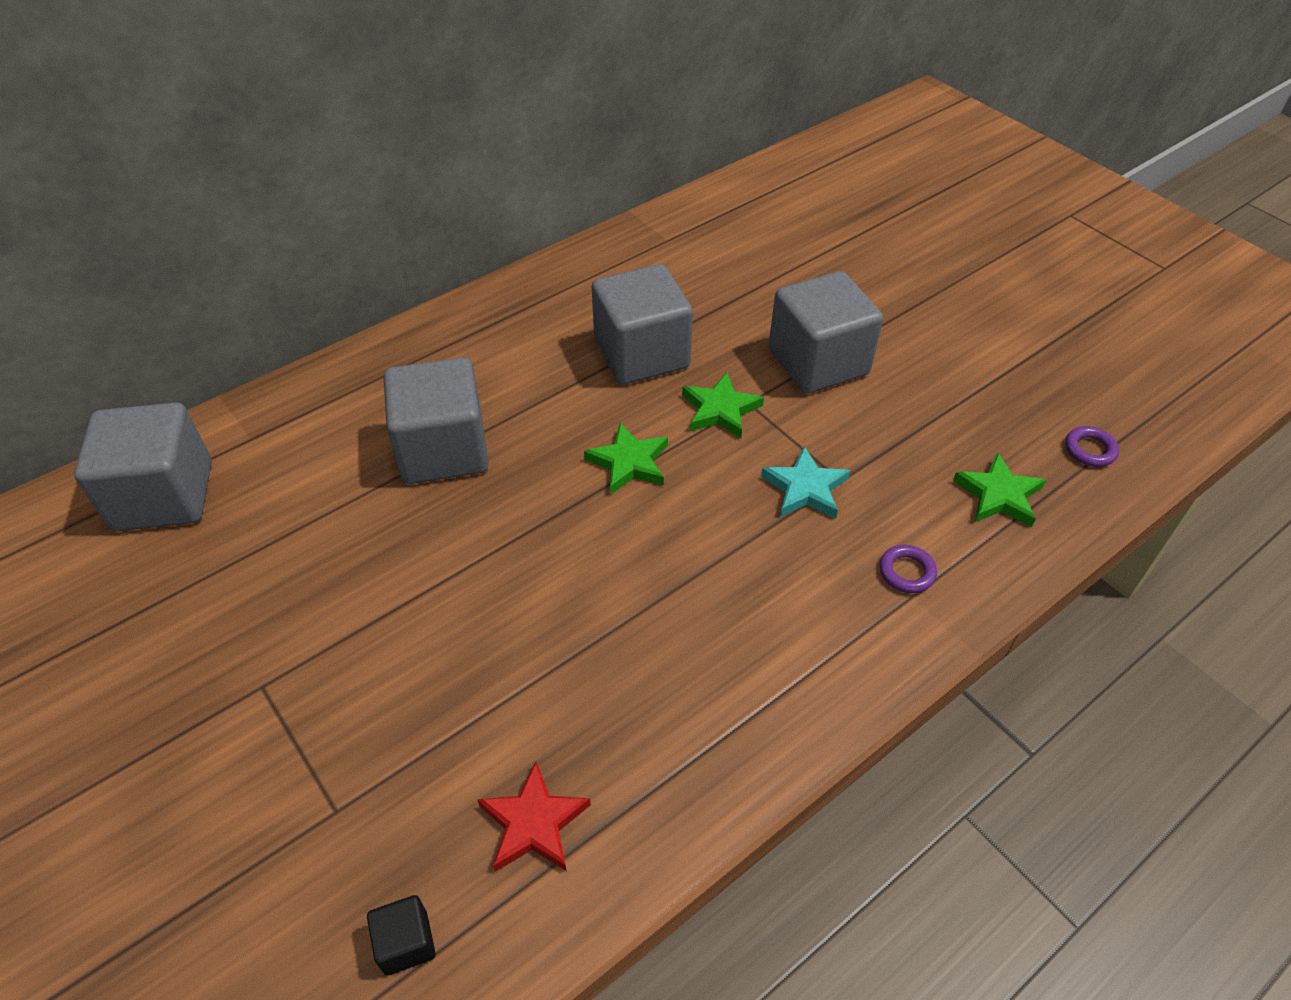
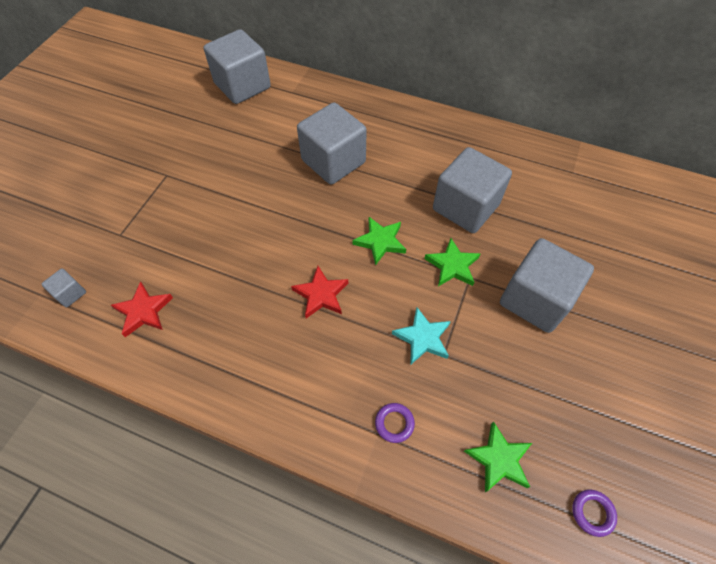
camera: 60 degrees right, 10 degrees up
(406, 942) = (70, 293): black cube -> grey cube
(668, 566) = (321, 294): none -> red star

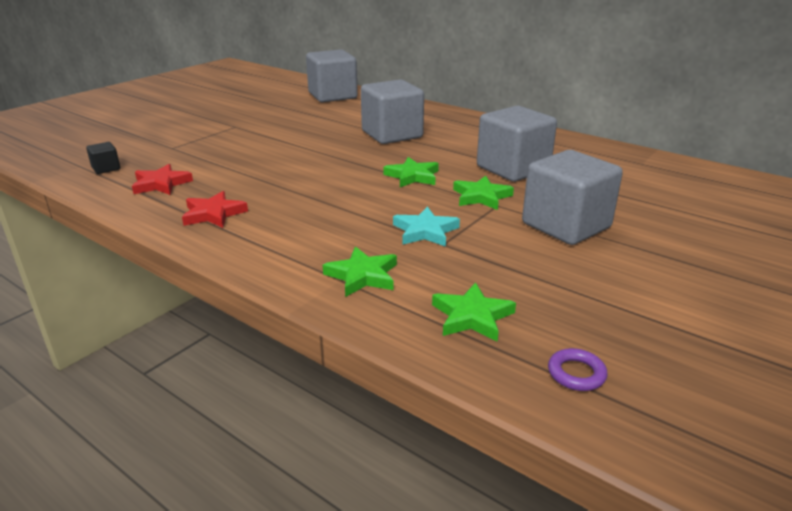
camera: 15 degrees right, 30 degrees down
(70, 293) = (106, 168): grey cube -> black cube
(321, 294) = (334, 196): red star -> red star (213, 214)
(394, 423) = (362, 276): purple ring -> green star

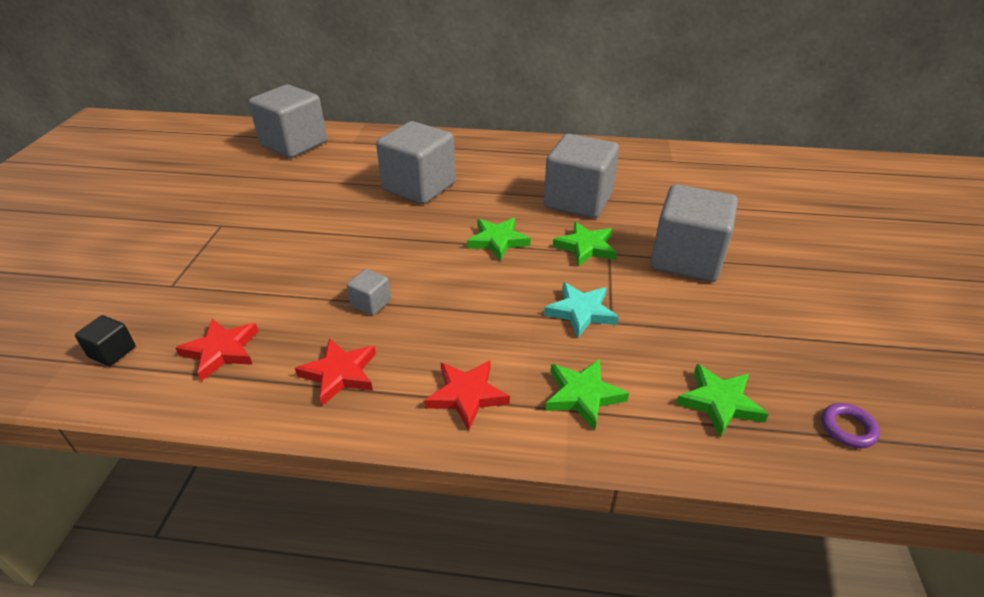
camera: 30 degrees left, 10 degrees up
(278, 186) = (371, 303): none -> grey cube
(279, 249) = (467, 395): none -> red star

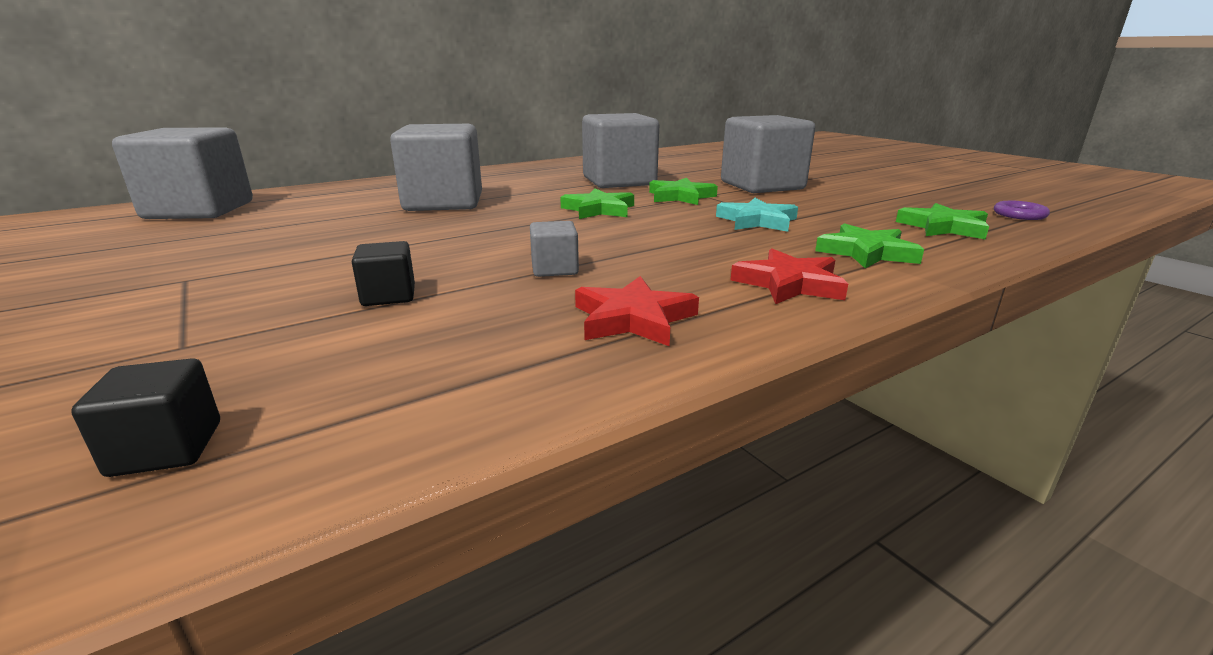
camera: 40 degrees left, 15 degrees down
(221, 351) = (418, 364): red star -> none
(272, 287) = (389, 296): none -> black cube

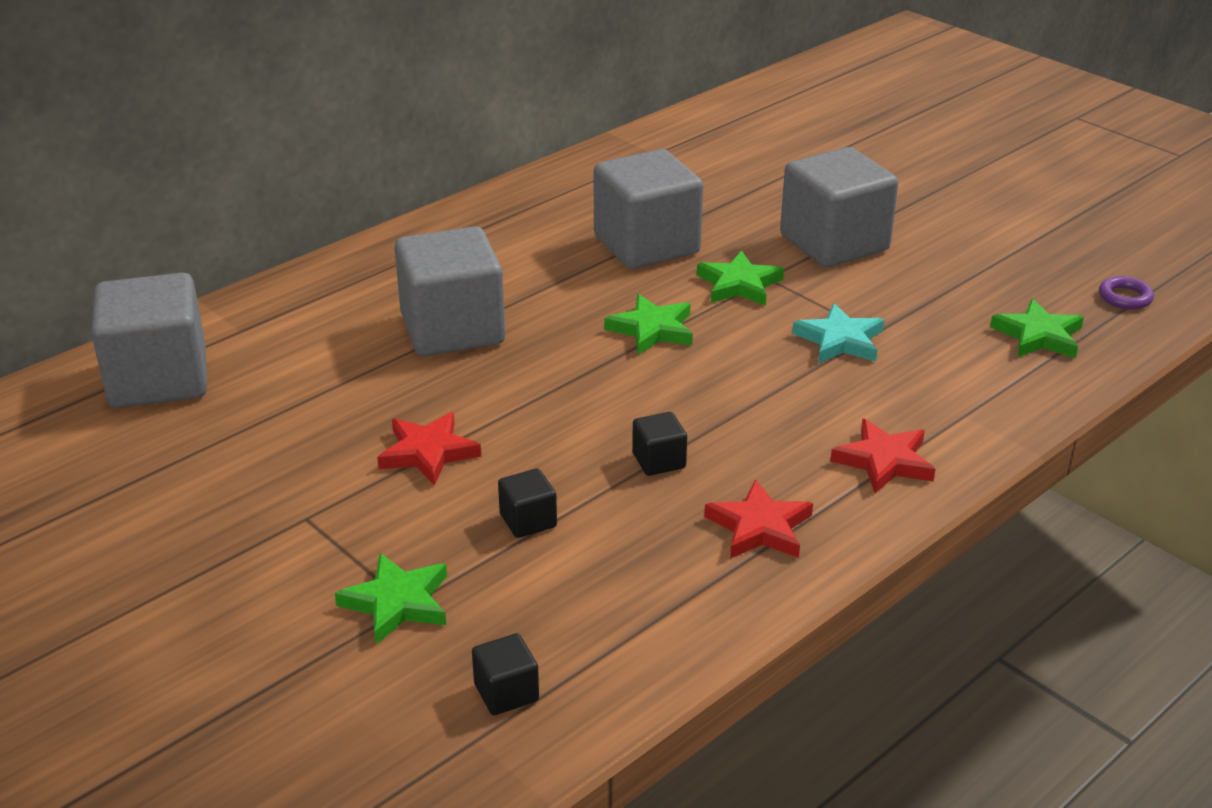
camera: 10 degrees left, 10 degrees up
(348, 252) = (428, 453): none -> red star
(554, 269) = (659, 461): grey cube -> black cube
(866, 252) = (955, 397): green star -> green star (397, 602)

